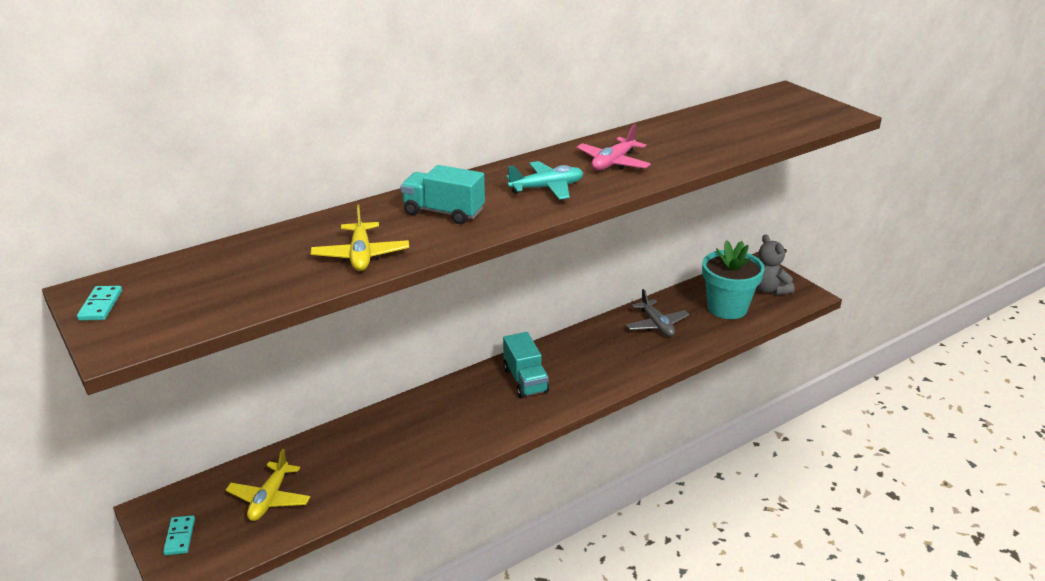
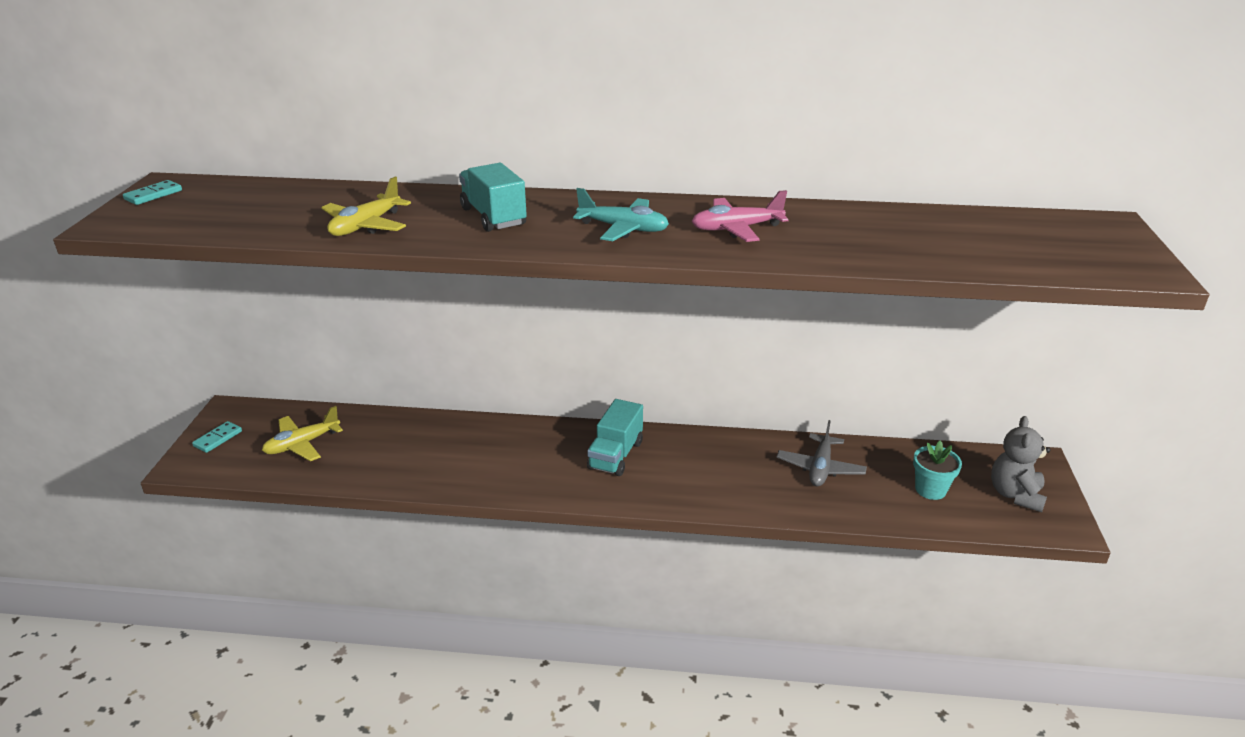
camera: 40 degrees right, 0 degrees up
(727, 308) = (930, 489): turquoise flower pot -> turquoise flower pot, size x0.56

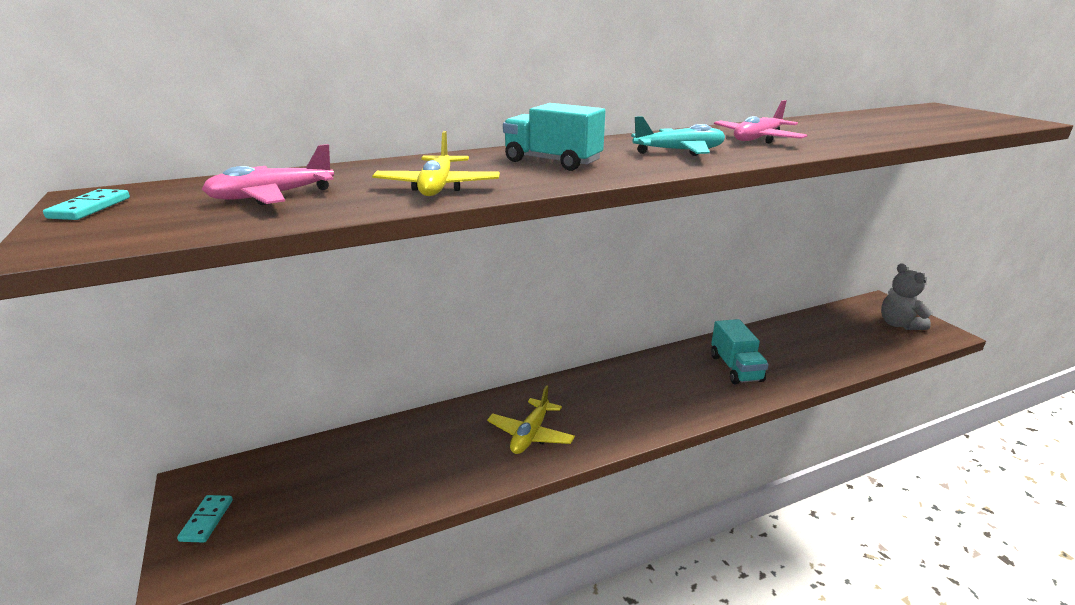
camera: 30 degrees left, 5 degrees down
(256, 209) = (271, 196): none -> pink plane
(302, 444) = (323, 487): yellow plane -> yellow plane (530, 434)
(615, 455) = (632, 388): turquoise truck -> turquoise truck (735, 368)
(820, 468) = (777, 347): grey plane -> none
(930, 489) = (854, 337): turquoise flower pot -> none

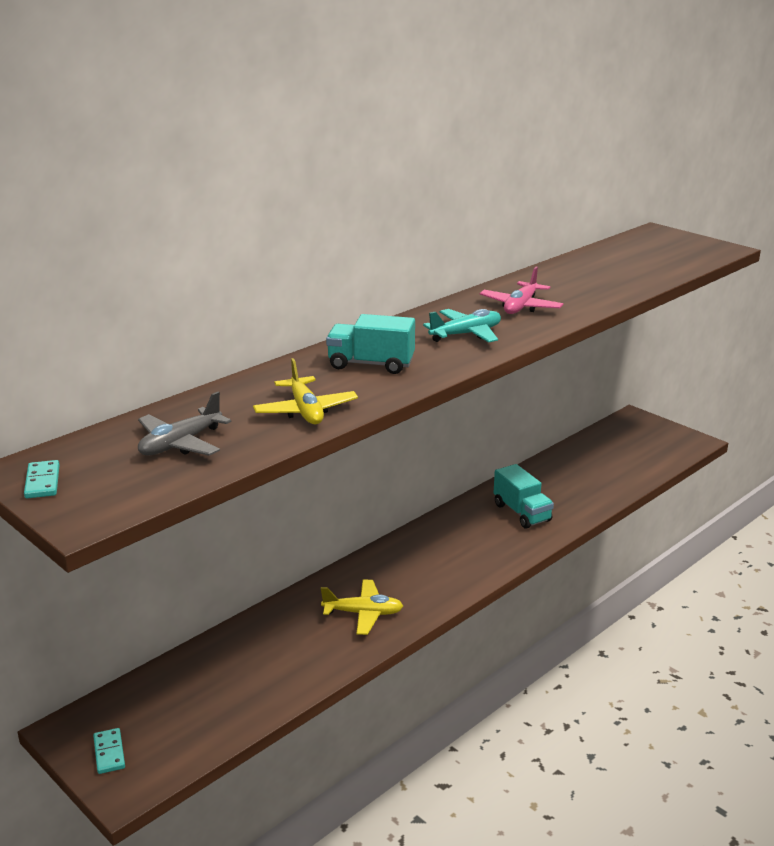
camera: 20 degrees left, 0 degrees up
(271, 196) = (180, 444): pink plane -> grey plane
(530, 434) = (363, 613): yellow plane -> yellow plane turned 90 degrees counterclockwise
(899, 324) = (653, 439): grey teddy bear -> none

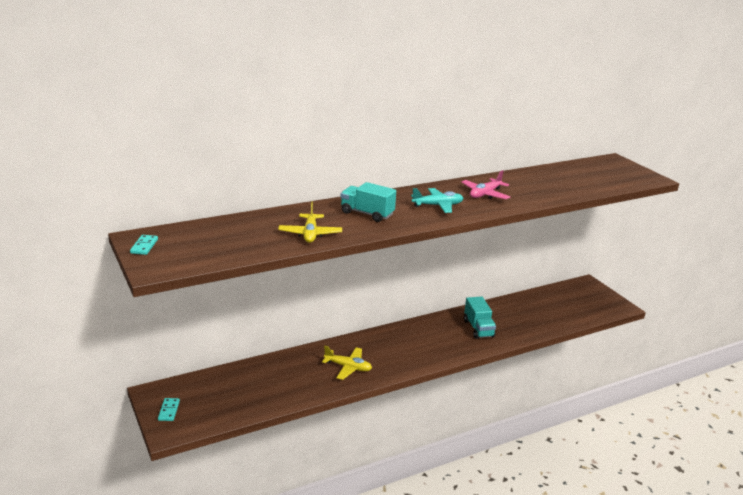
camera: 15 degrees right, 0 degrees up
(180, 444) = (229, 239): grey plane -> none

